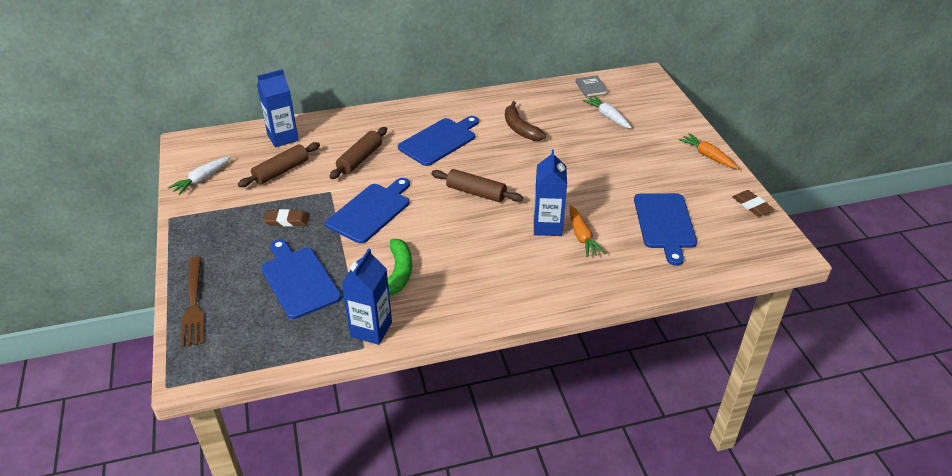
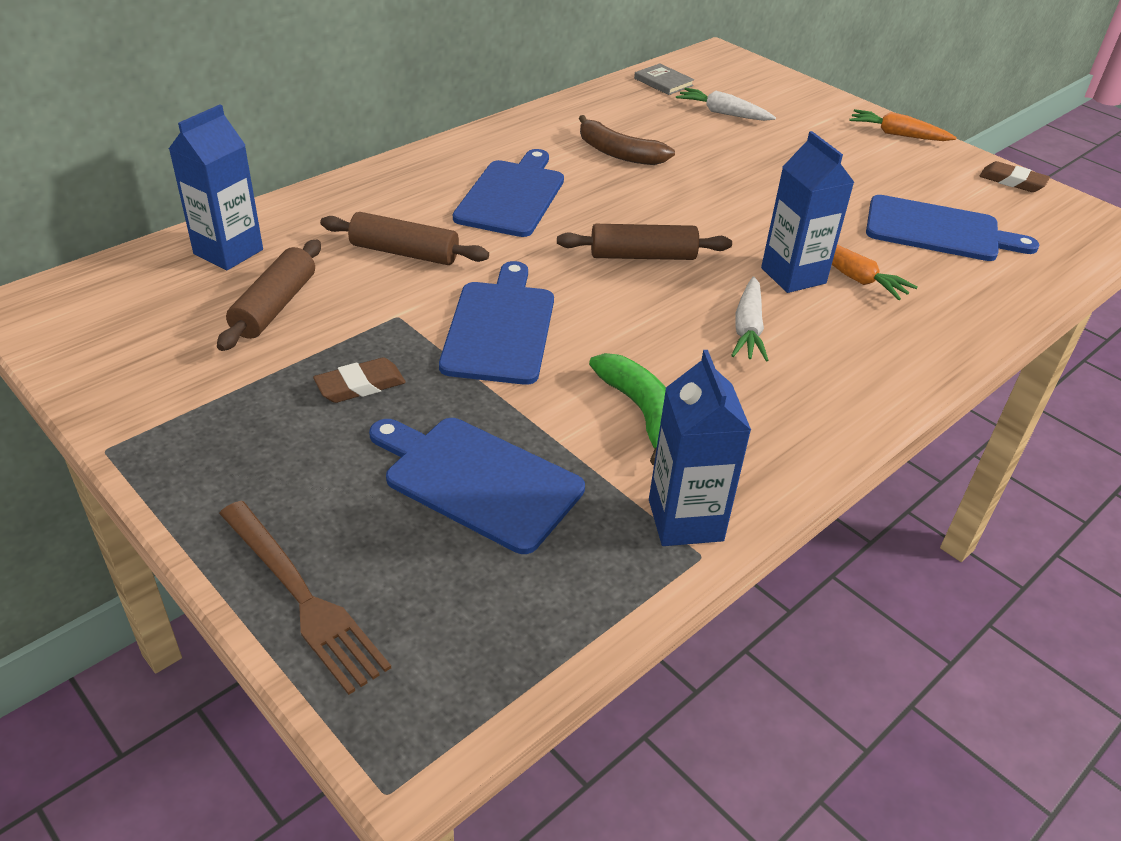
camera: 30 degrees left, 0 degrees up
(202, 179) = (120, 360): white carrot -> white carrot (748, 328)
(360, 159) = (404, 253): brown rolling pin -> brown rolling pin turned 75 degrees counterclockwise
(665, 224) = (938, 230): blue cutting board -> blue cutting board turned 45 degrees counterclockwise

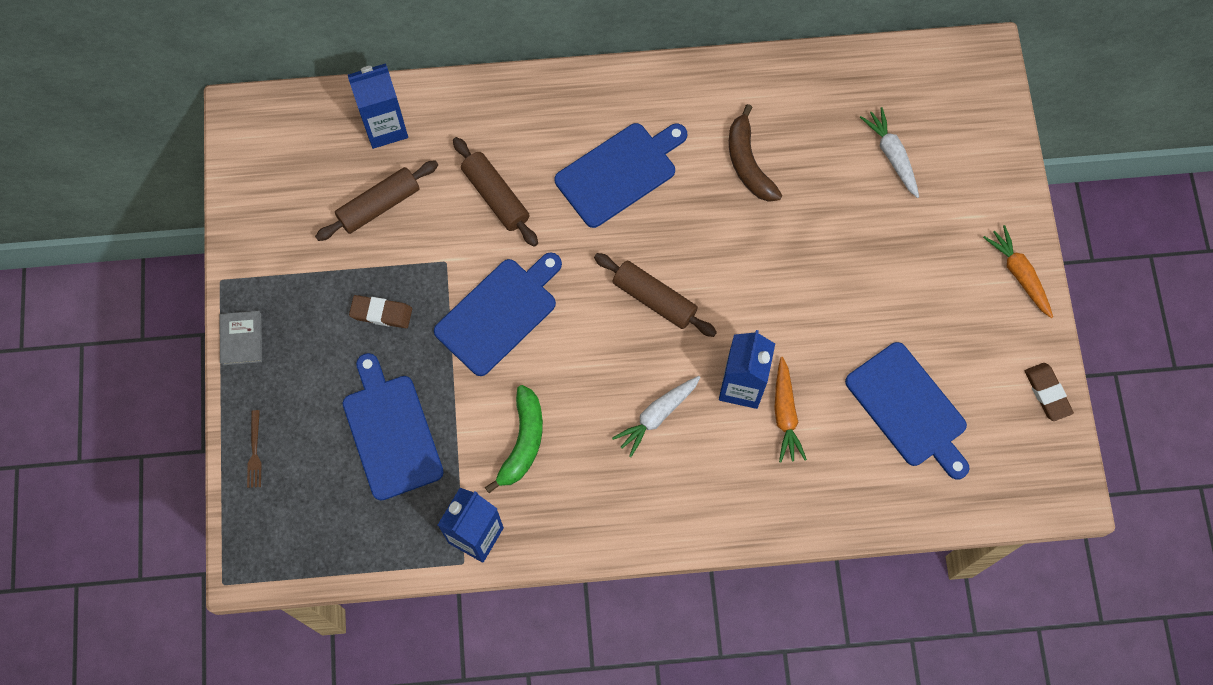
camera: 40 degrees right, 30 degrees up
(302, 597) = (254, 452): brown fork -> brown fork, size x0.50
(663, 82) = (884, 77): grey book -> grey book (241, 339)

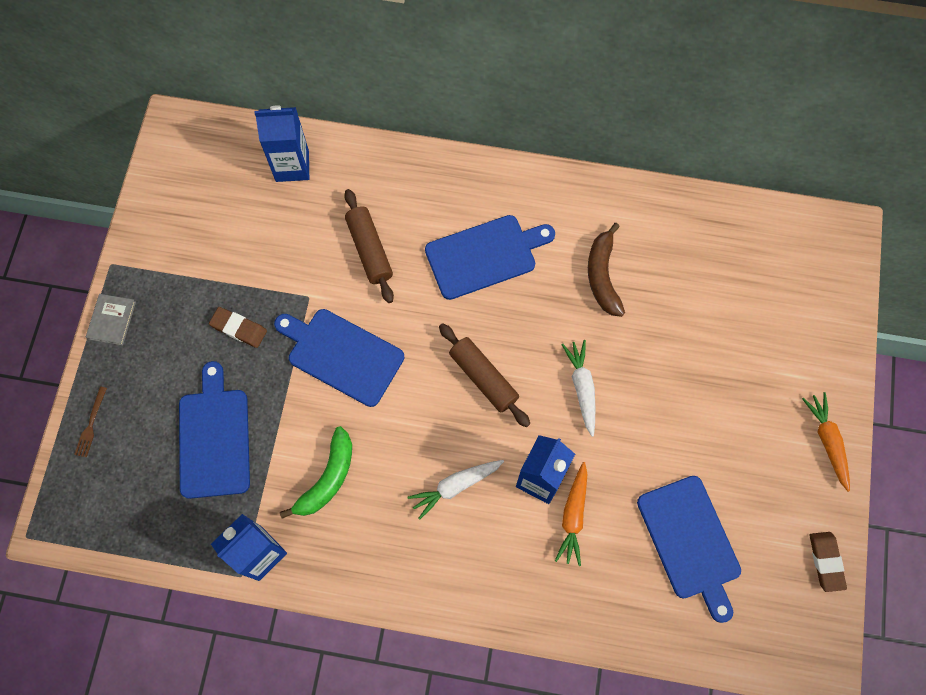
camera: 15 degrees right, 0 degrees up
(379, 205) = (266, 232): brown rolling pin -> none
(499, 313) = (341, 355): blue cutting board -> blue cutting board turned 120 degrees counterclockwise
(892, 155) = (736, 301): white carrot -> white carrot (582, 388)

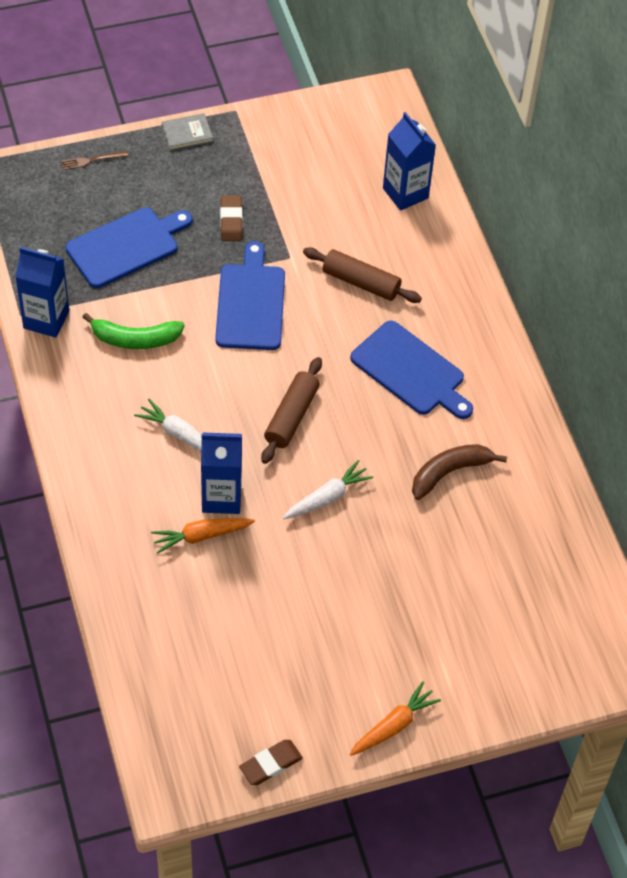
camera: 60 degrees right, 15 degrees down
(369, 250) = (361, 282): brown rolling pin -> brown rolling pin turned 75 degrees clockwise
(690, 542) = (228, 640): blue cutting board -> none

